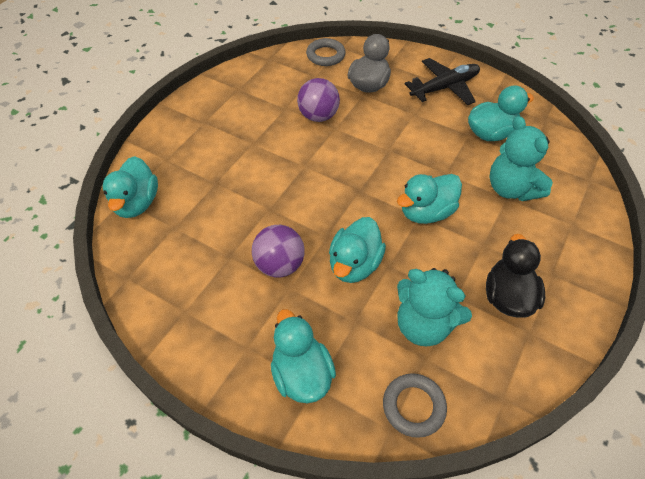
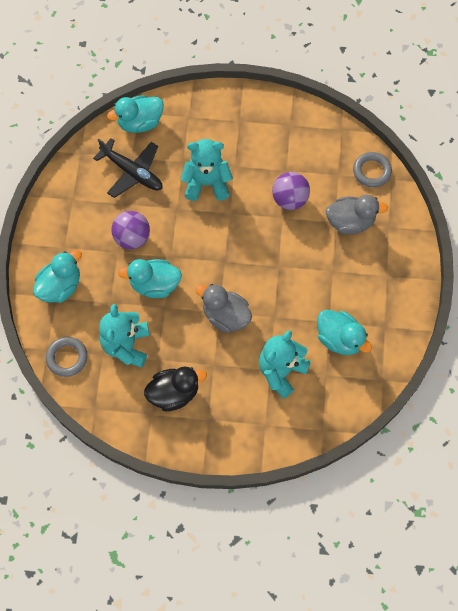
camera: 65 degrees right, 15 degrees up
(256, 172) = (207, 183): none -> turquoise teddy bear
(426, 212) = (225, 316): turquoise duck -> grey duck
(444, 88) = (381, 284): black plane -> black plane (132, 172)

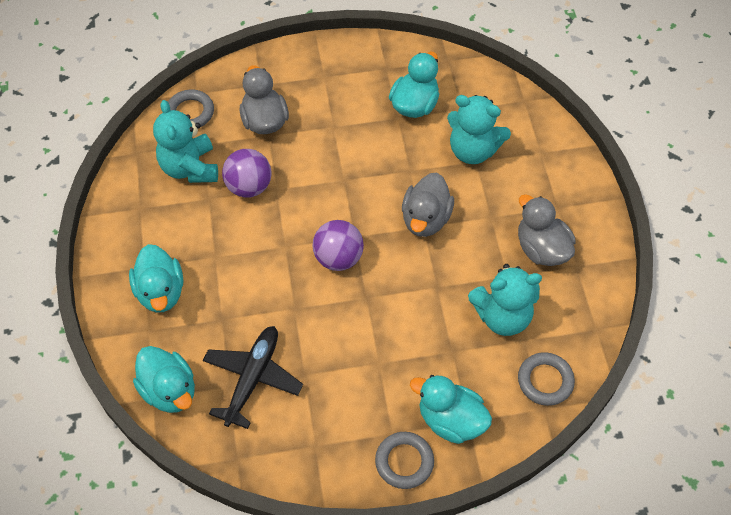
camera: 105 degrees left, 10 degrees down
(42, 249) = (404, 462): none -> grey ring
(132, 238) = (352, 350): purple ball -> purple ball (338, 258)
(154, 284) = (410, 306): turquoise duck -> turquoise duck (161, 292)
(174, 393) = (541, 249): black duck -> grey duck
(207, 183) = (248, 282): turquoise teddy bear -> turquoise teddy bear (190, 168)

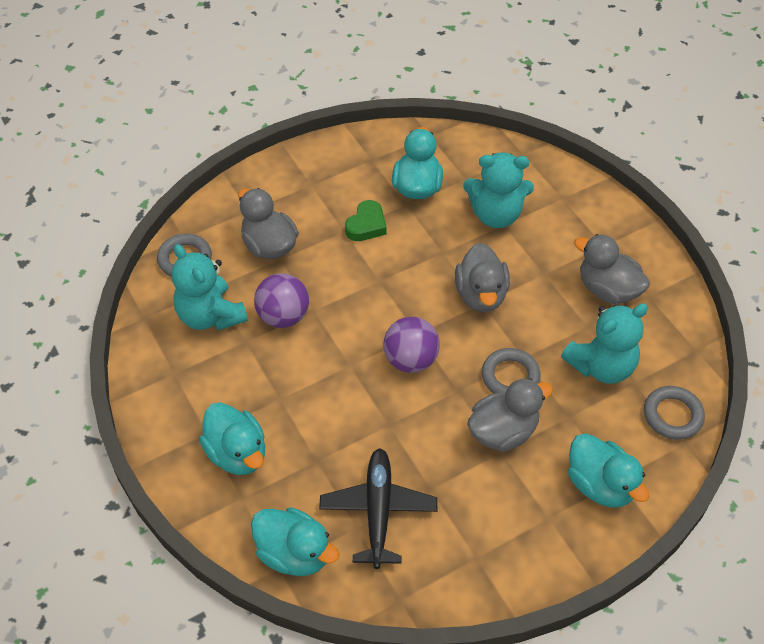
camera: 20 degrees left, 5 degrees down
(355, 127) = (366, 225): none -> green heart
(388, 346) = (503, 431): none -> grey duck
(404, 462) = (574, 542): grey ring -> grey ring (510, 376)
(450, 420) = (600, 485): turquoise duck -> turquoise duck turned 135 degrees counterclockwise

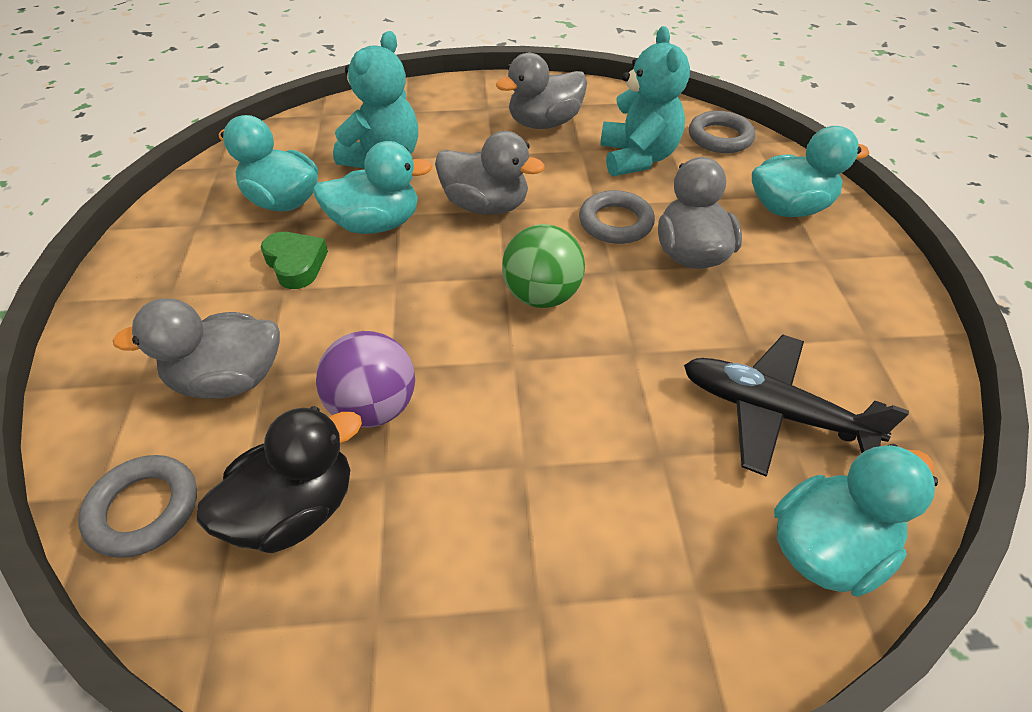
camera: 65 degrees left, 5 degrees down
(210, 315) = (295, 510): turquoise teddy bear -> black duck
(237, 453) = (603, 567): turquoise duck -> turquoise duck (376, 224)
(411, 360) = (542, 295): purple ball -> green ball

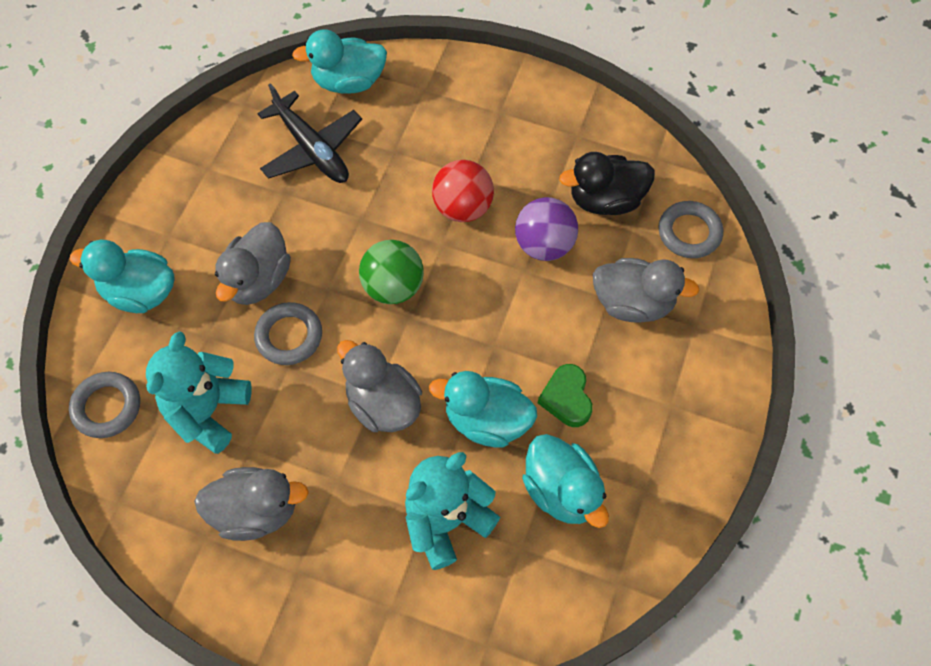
camera: 155 degrees left, 15 degrees up
(511, 414) = (463, 207): none -> red ball

